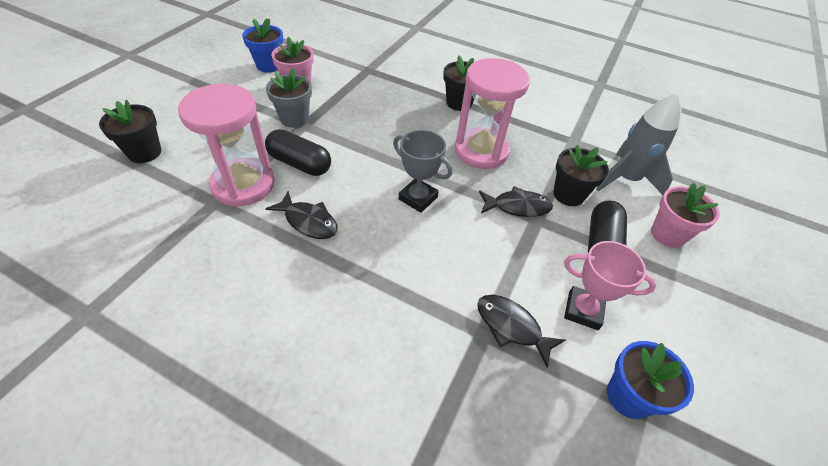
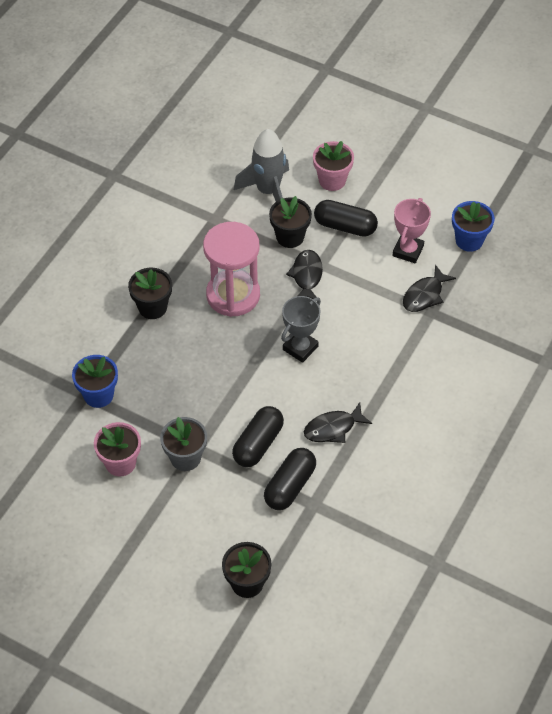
camera: 85 degrees left, 5 degrees up
(243, 184) = (290, 486): pink hourglass -> black capsule
(269, 65) = (76, 499): blue flower pot -> blue flower pot (98, 395)
(308, 221) = (333, 428): black fish -> black fish turned 150 degrees counterclockwise

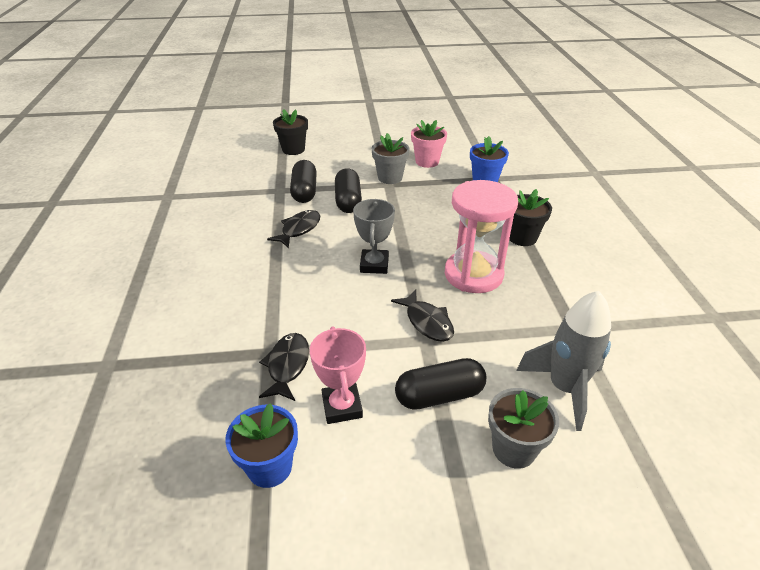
camera: 145 degrees right, 15 degrees down
(290, 237) = (484, 350): black flower pot -> none
(332, 180) = (514, 449): pink flower pot -> grey flower pot

